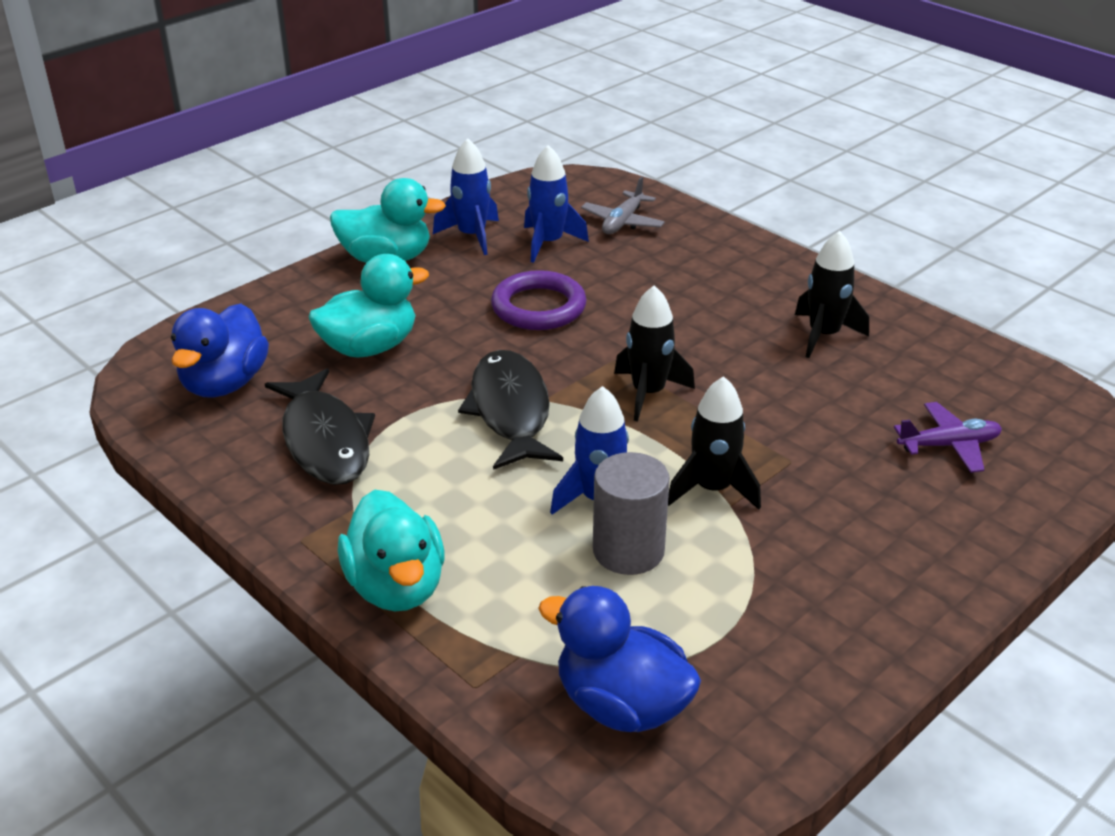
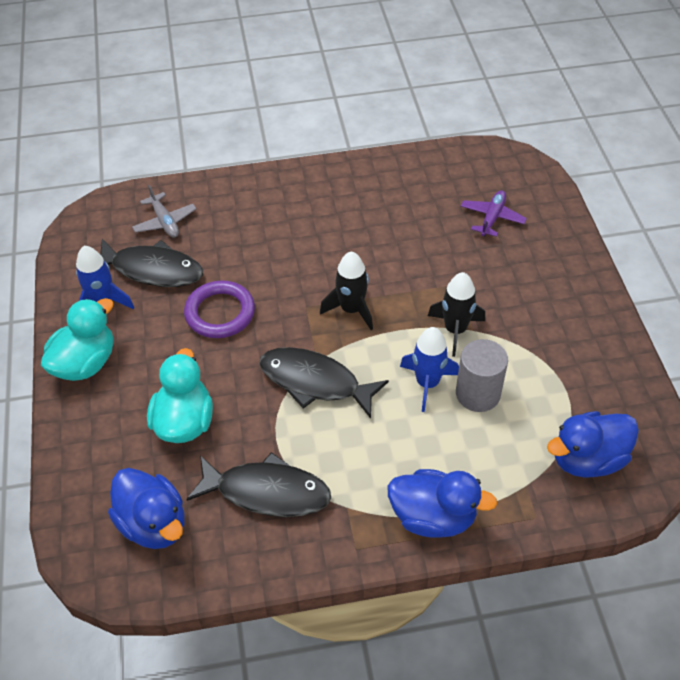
camera: 55 degrees left, 15 degrees up
(396, 587) = (433, 517): turquoise duck -> blue duck
(548, 243) = (152, 270): blue rocket -> black fish
(823, 335) = (363, 205): black rocket -> none

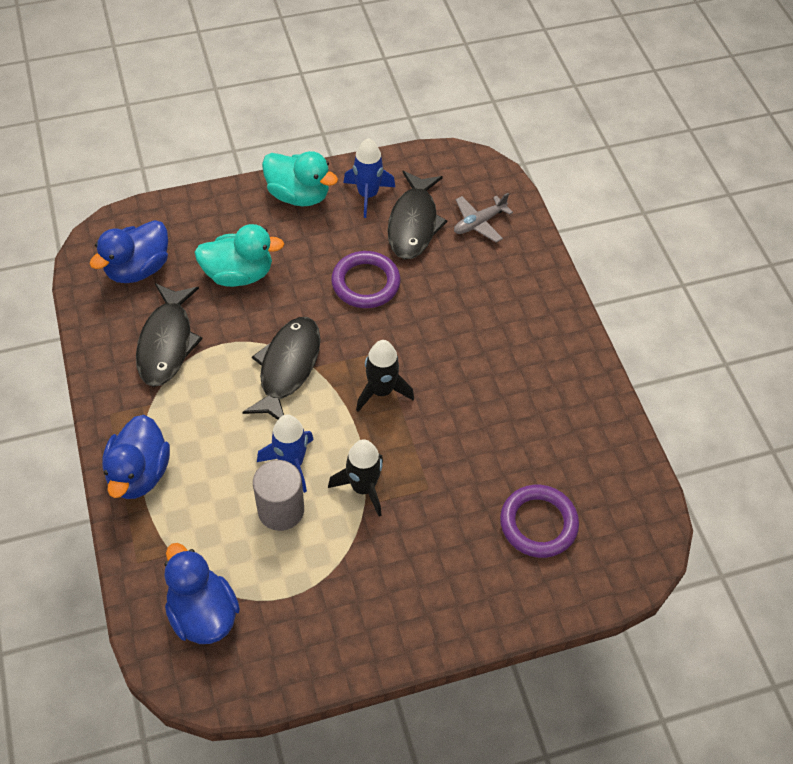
camera: 80 degrees right, 5 degrees up
(492, 218) = (538, 523): purple plane -> purple ring

